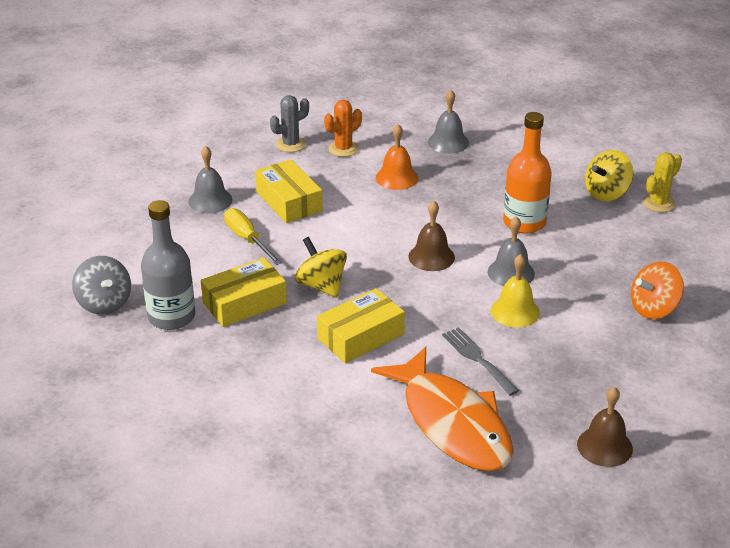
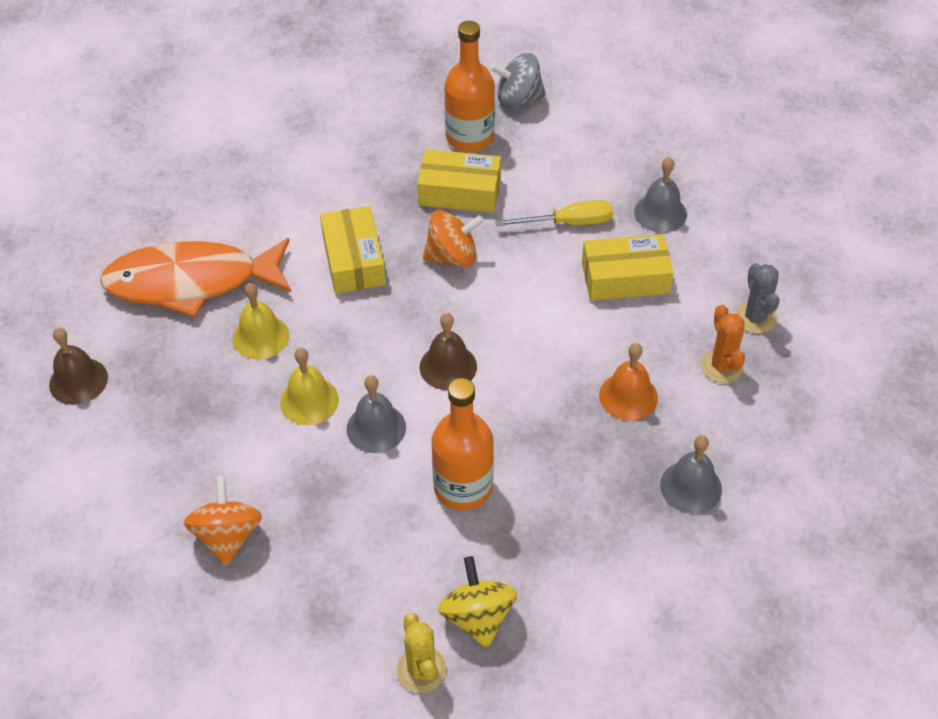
camera: 115 degrees right, 15 degrees up
(171, 317) = (469, 137): grey bottle -> orange bottle
(244, 303) = (459, 192): yellow box -> yellow box turned 75 degrees counterclockwise
(321, 285) = (452, 256): yellow spinning top -> orange spinning top
(477, 358) = (260, 337): grey fork -> yellow bell

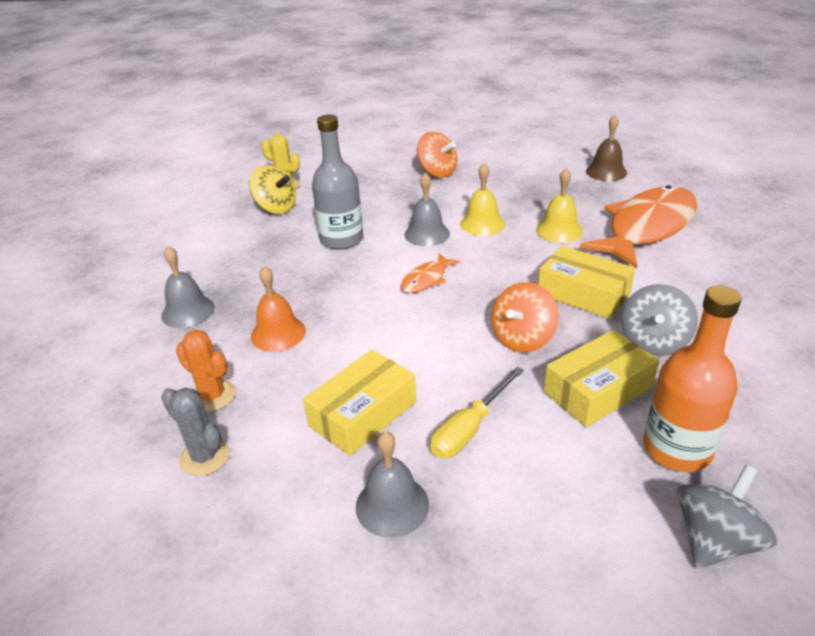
camera: 140 degrees right, 15 degrees down
(374, 194) = (653, 342): none -> grey spinning top
(448, 366) = (426, 279): brown bell -> orange fish
(463, 487) = (341, 239): orange bottle -> grey bottle

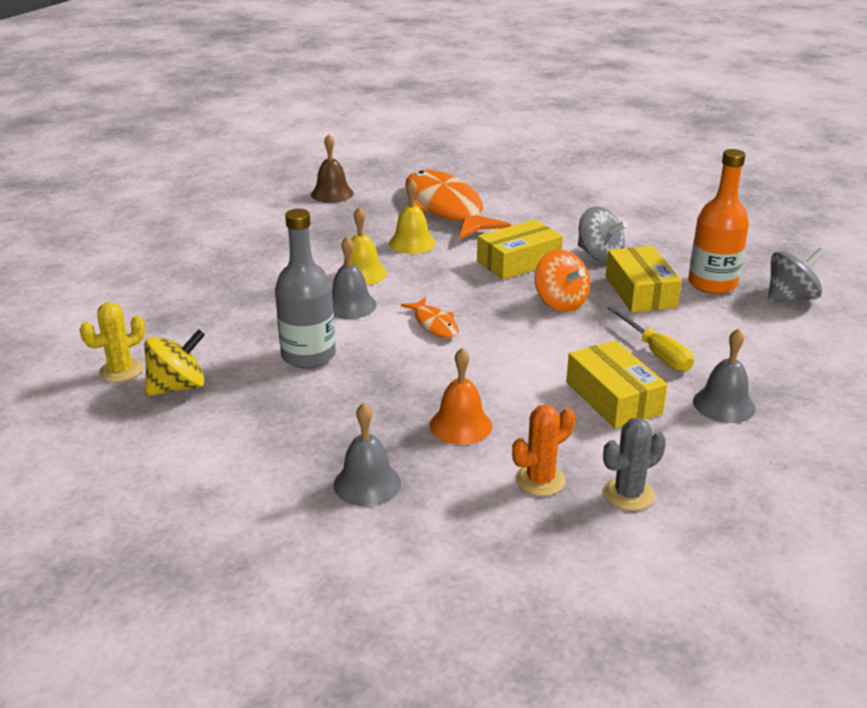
camera: 70 degrees left, 5 degrees down
(437, 172) = (222, 269): orange spinning top -> none
(714, 540) = (790, 298): grey spinning top -> grey spinning top turned 90 degrees clockwise

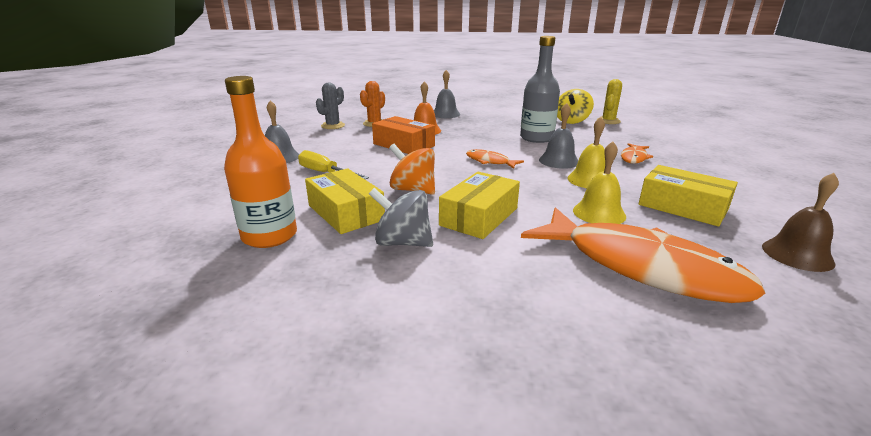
camera: 155 degrees right, 5 degrees down
(255, 289) = (634, 158): none -> orange fish
(523, 389) = (403, 145): none -> orange box
(613, 398) = (349, 150): yellow box -> yellow box (682, 207)
(790, 298) = (184, 238): grey spinning top -> none

